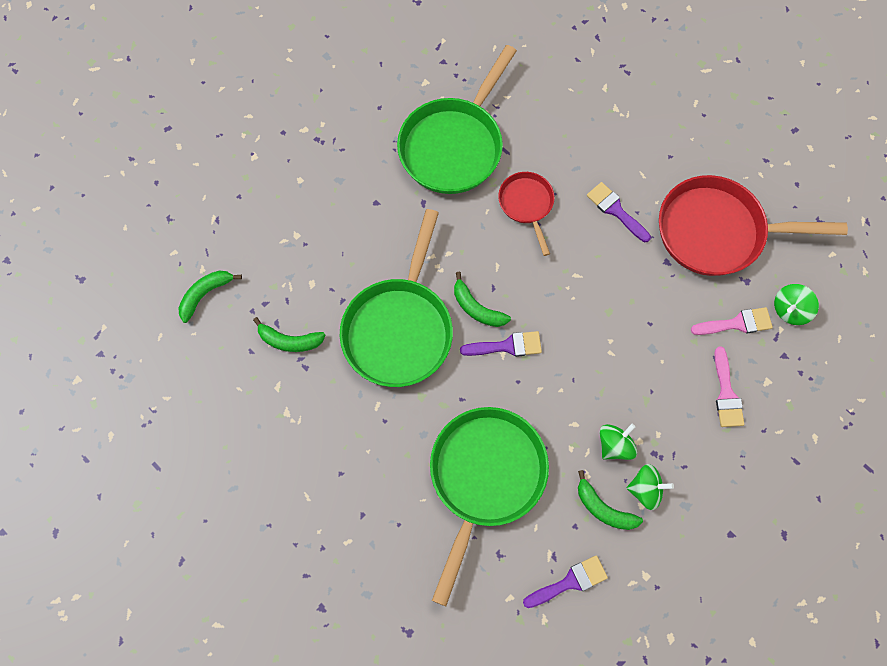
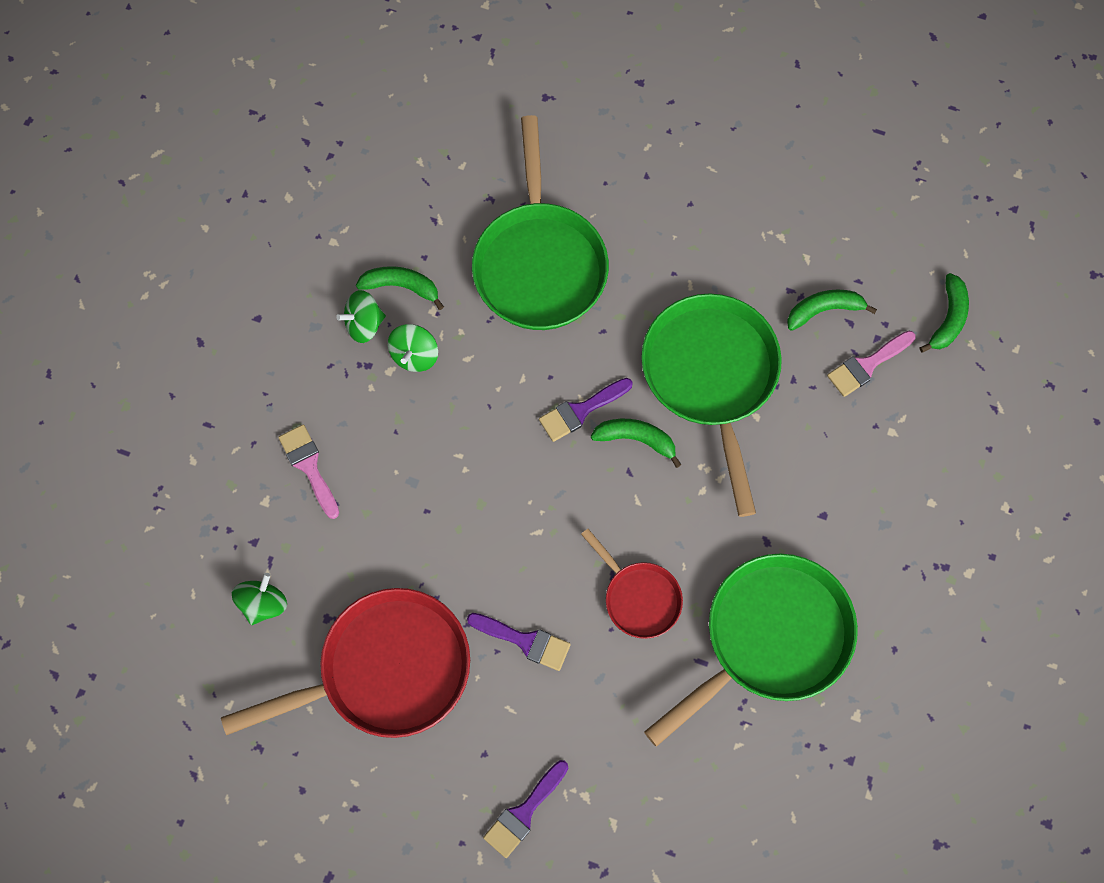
camera: 155 degrees right, 0 degrees up
(454, 145) = (770, 638): green pan -> green pan turned 45 degrees clockwise
(570, 582) = (408, 204): purple brush -> purple brush (524, 812)
(736, 323) = (323, 557): pink brush -> pink brush (867, 365)

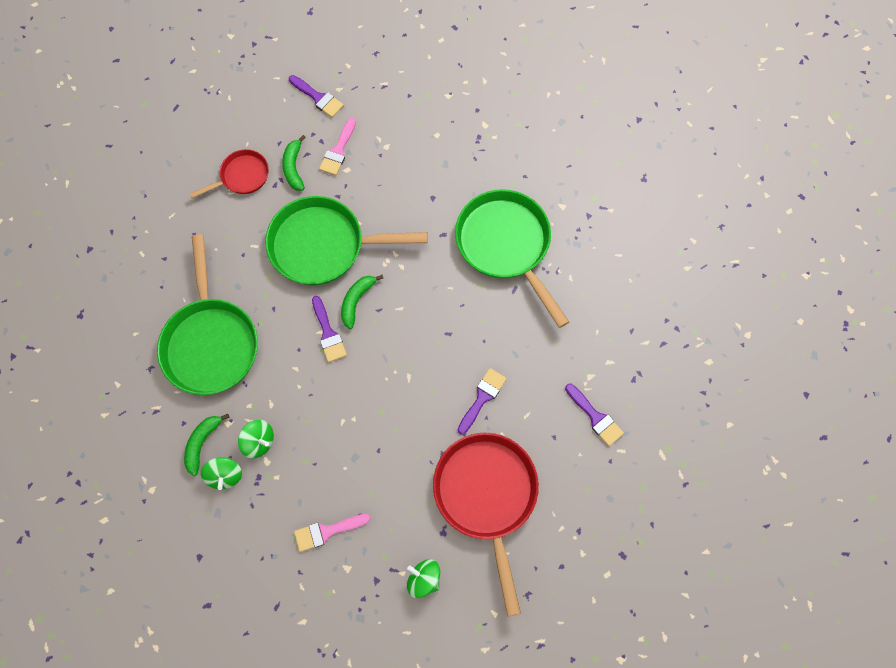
camera: 80 degrees left, 0 degrees up
(539, 263) = (211, 342): green pan -> green pan turned 75 degrees clockwise
(638, 597) = (465, 319): red pan -> red pan (242, 176)
(867, 365) = (338, 151): pink brush -> pink brush turned 45 degrees clockwise
(948, 318) = (318, 98): green banana -> purple brush

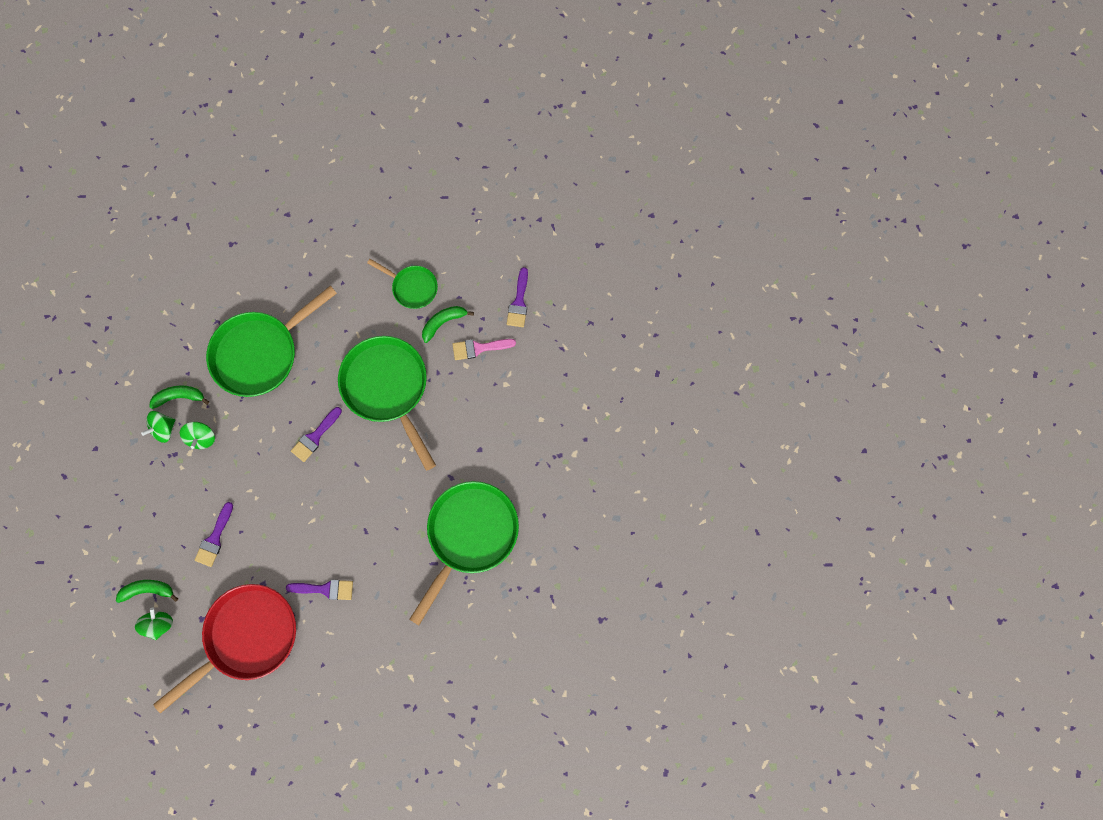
camera: 60 degrees right, 5 degrees up
(242, 176) = (412, 287): red pan -> green pan
(327, 531) = (159, 530): pink brush -> none
(357, 301) = (354, 442): green banana -> green banana (148, 590)
(595, 417) = (356, 690): purple brush -> purple brush (214, 538)

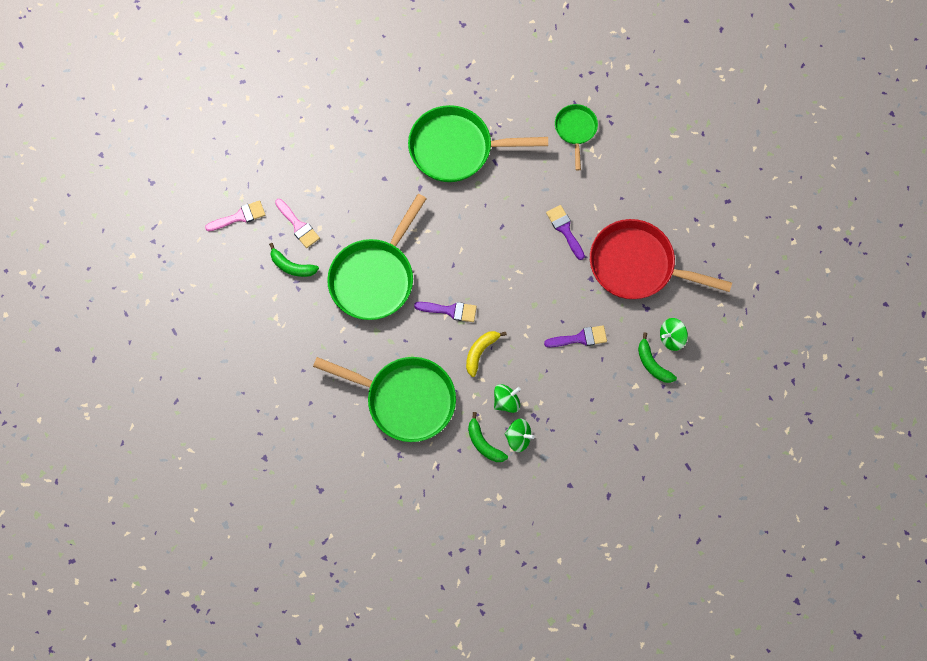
camera: 120 degrees left, 5 degrees down
(260, 441) = (480, 352): none -> yellow banana
(412, 287) = (274, 309): green pan -> green pan (575, 130)
(519, 302) = (239, 216): purple brush -> pink brush

